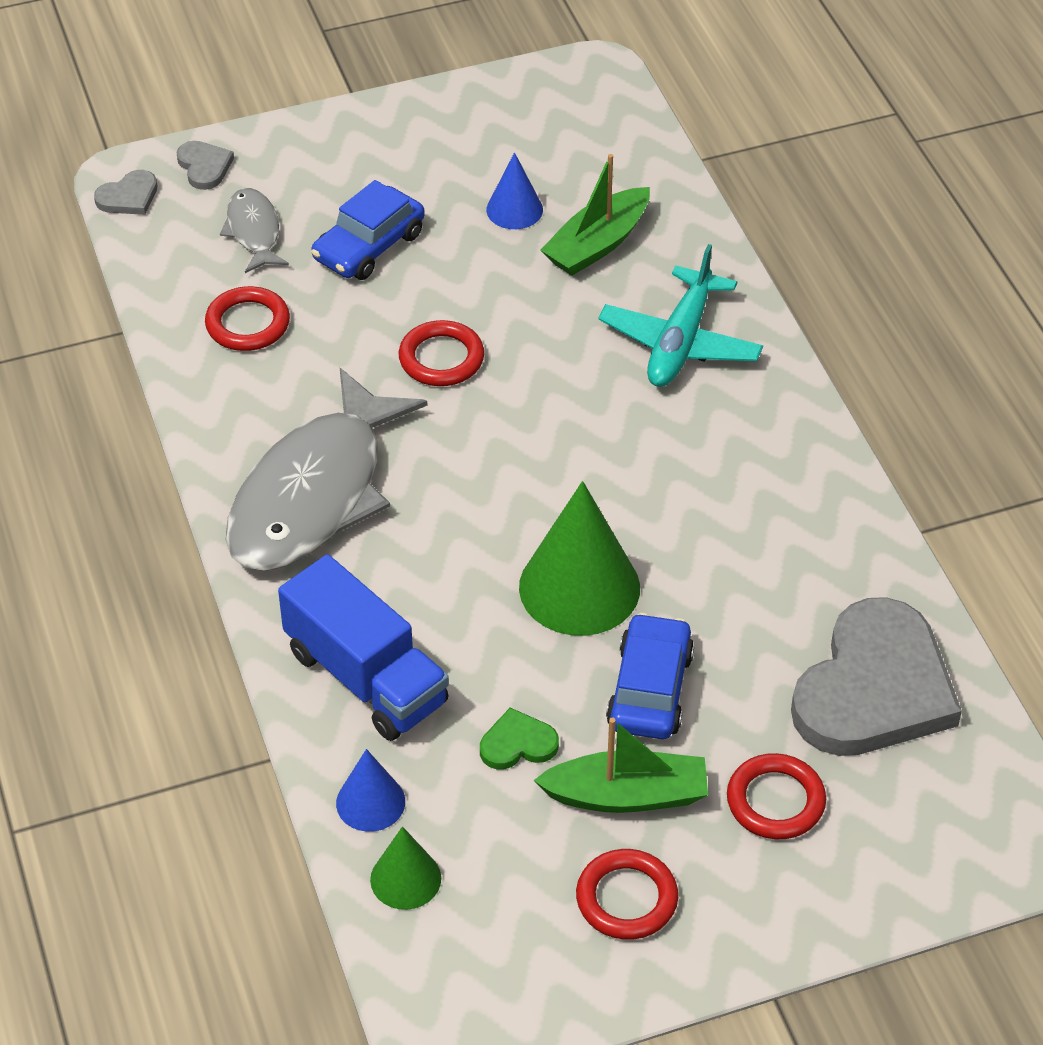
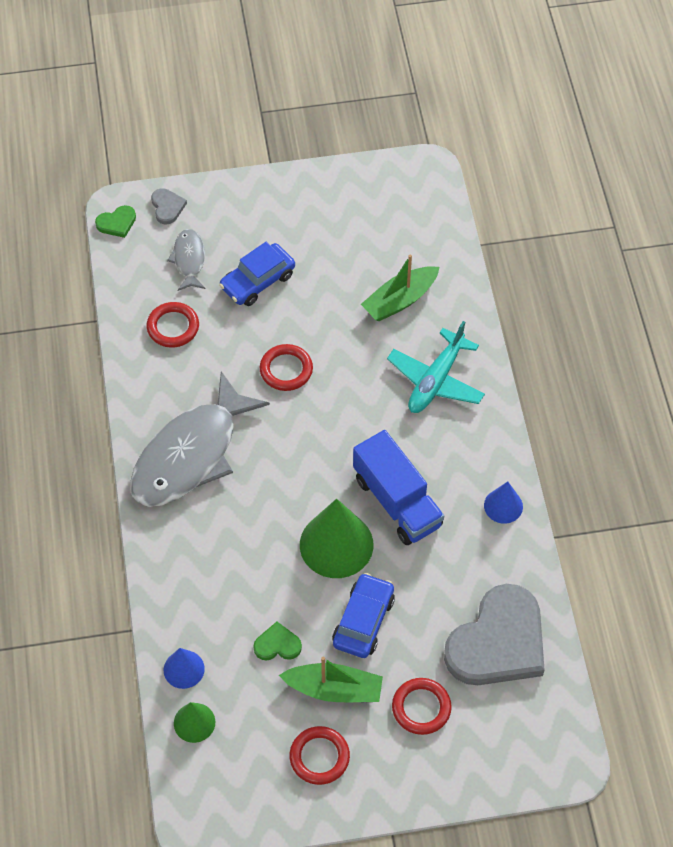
camera: 10 degrees right, 10 degrees up
(128, 197) = (117, 223): grey heart -> green heart
(366, 677) = (197, 585): blue truck -> blue truck (397, 502)
(514, 209) = (353, 267): blue cone -> blue cone (503, 506)

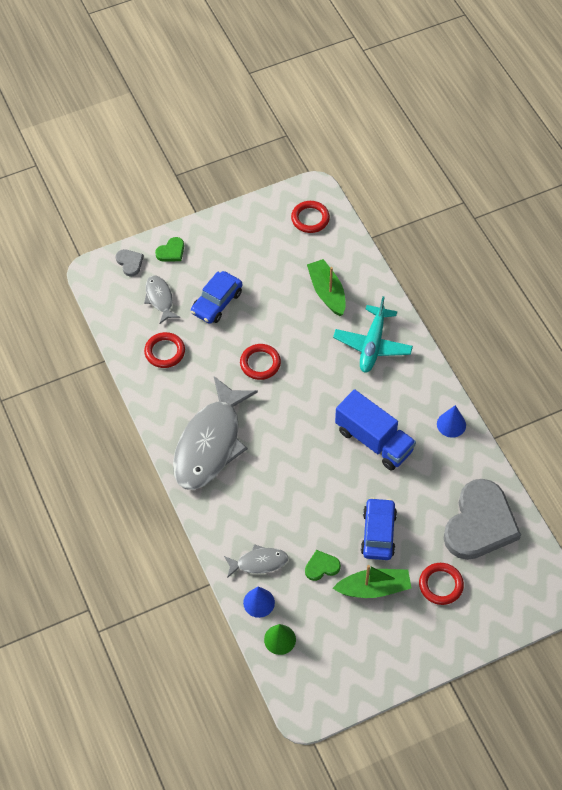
camera: 15 degrees left, 0 degrees up
(117, 223) = (95, 283): green heart -> green heart (171, 251)
(201, 619) = (259, 562): none -> grey fish
(319, 757) = (379, 640): red ring -> red ring (310, 219)
(336, 544) = (340, 483): green cone -> none
(400, 300) = (327, 292): green boat -> green boat turned 120 degrees clockwise

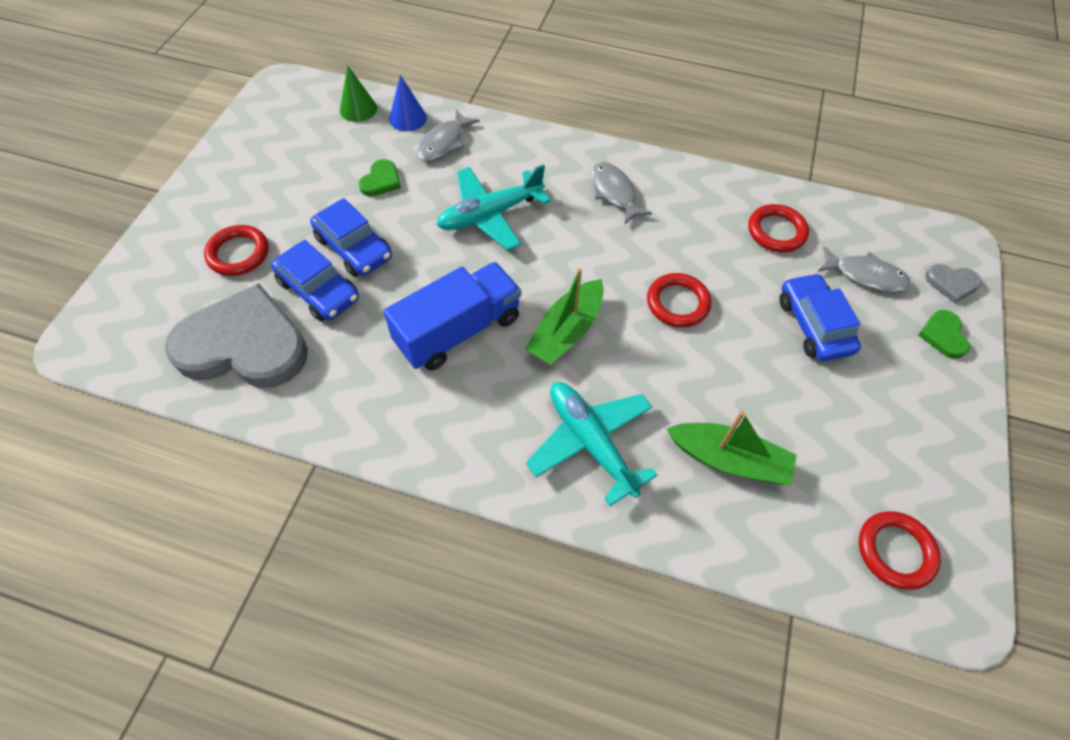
camera: 130 degrees right, 0 degrees up
(210, 443) = (614, 192): grey fish -> grey fish, size x0.47
(289, 489) = (490, 215): none -> turquoise plane
(374, 440) = (458, 330): blue truck -> blue truck turned 150 degrees clockwise
(374, 588) = (309, 201): green boat -> green boat (566, 331)
(419, 523) = (319, 290): none -> blue car
(451, 424) = (385, 429): blue cone -> none
(480, 523) = (244, 344): grey heart -> grey heart turned 120 degrees clockwise

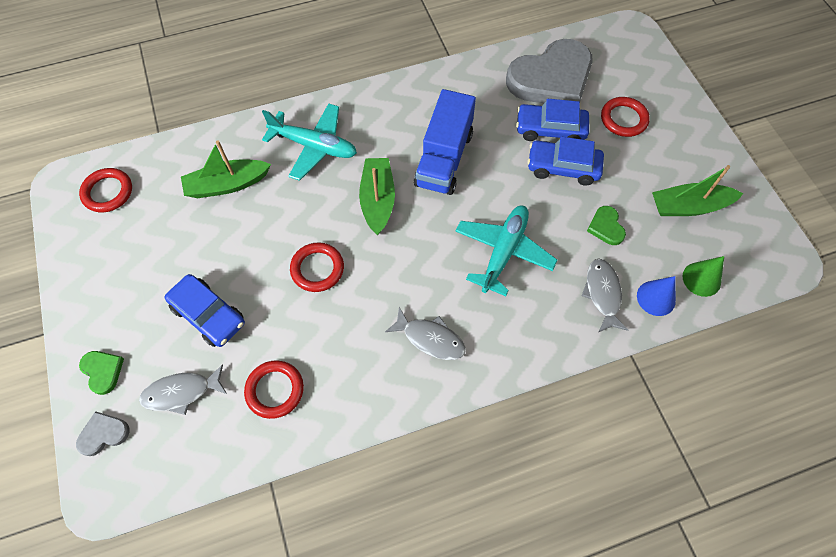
camera: 145 degrees right, 5 degrees up
(294, 154) = (689, 207): none -> green boat

